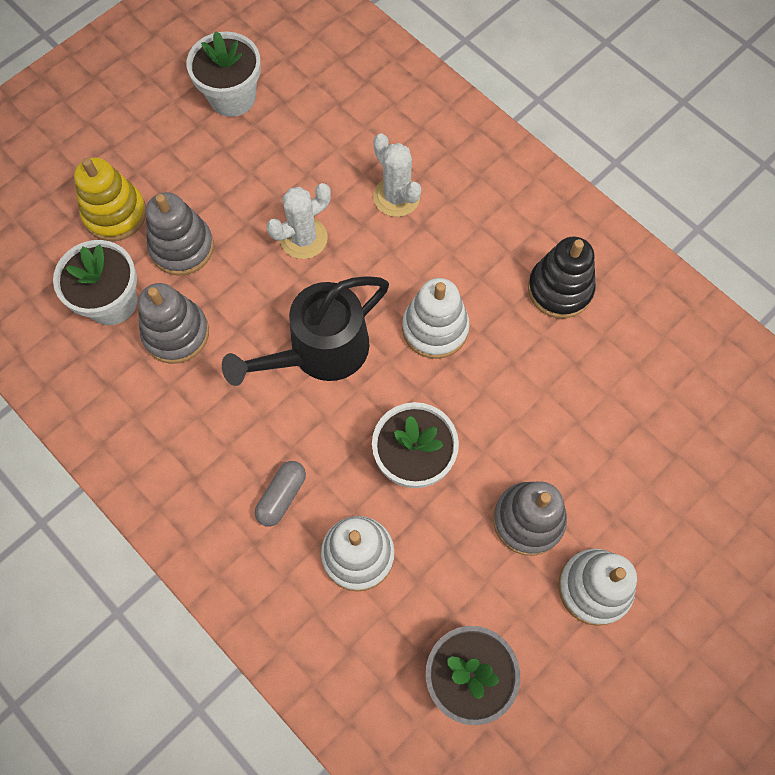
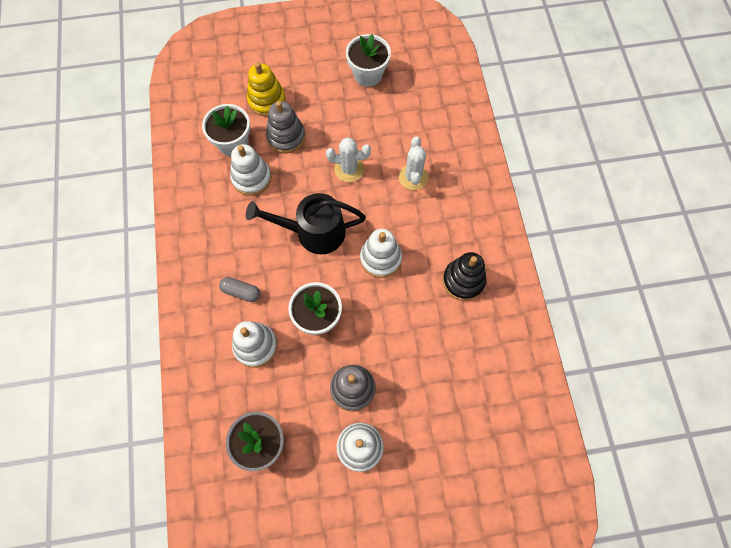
camera: 35 degrees right, 0 degrees up
(176, 333) = (251, 178): grey stacking toy -> white stacking toy
(282, 496) = (241, 292): grey capsule -> grey capsule turned 45 degrees clockwise

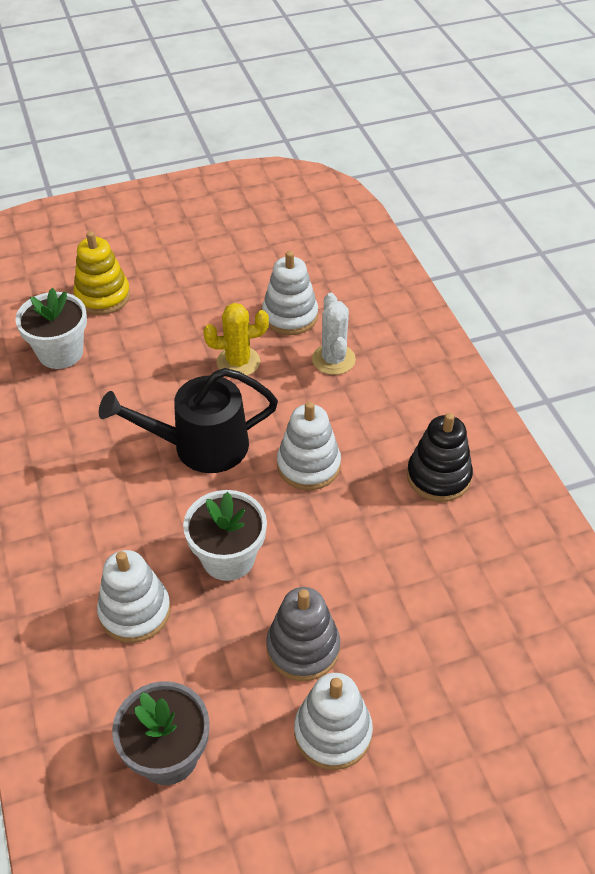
camera: 10 degrees left, 20 degrees down
(241, 292) = (100, 540): grey capsule -> none
(251, 178) = (94, 391): white stacking toy -> white stacking toy (290, 316)
(286, 137) = (138, 335): grey stacking toy -> none
(349, 169) = (238, 362): white cactus -> yellow cactus
(368, 75) = (242, 250): white flower pot -> none

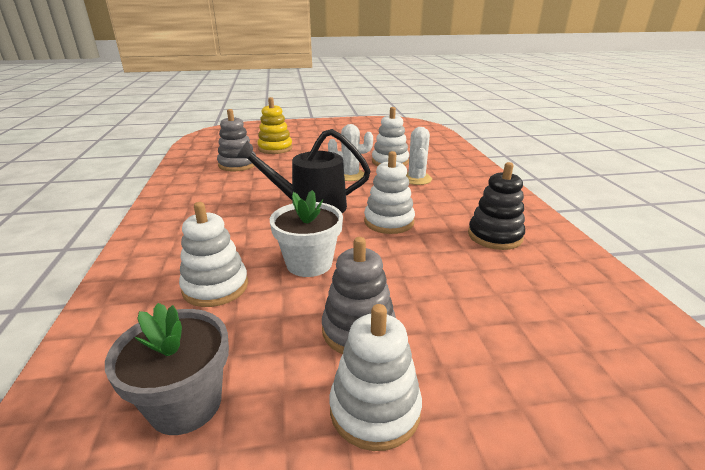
camera: 10 degrees right, 20 degrees down
(60, 352) = (237, 164): white flower pot -> grey stacking toy
(238, 362) = (350, 175): yellow cactus -> white cactus

